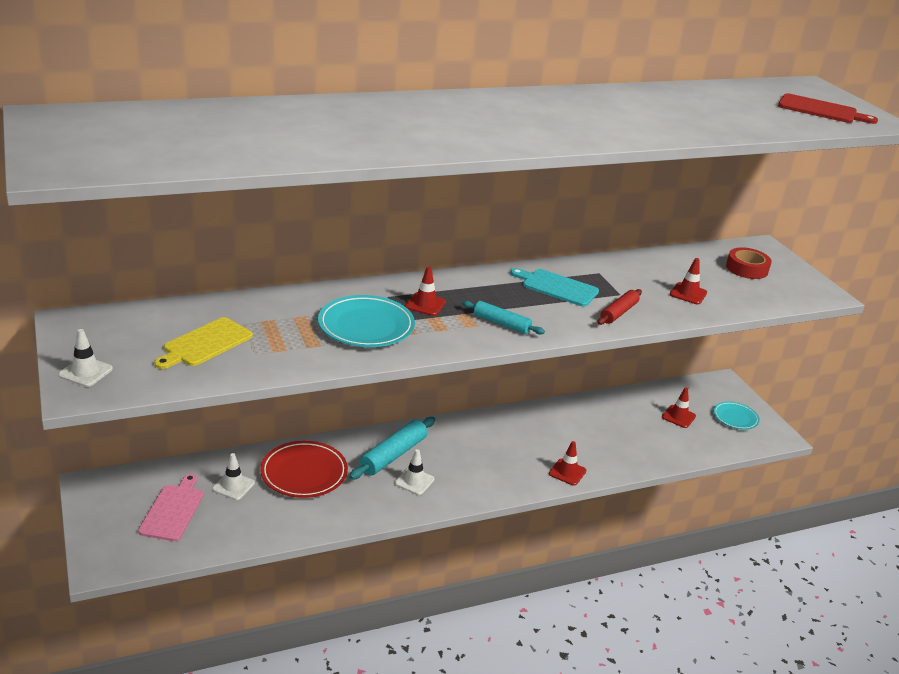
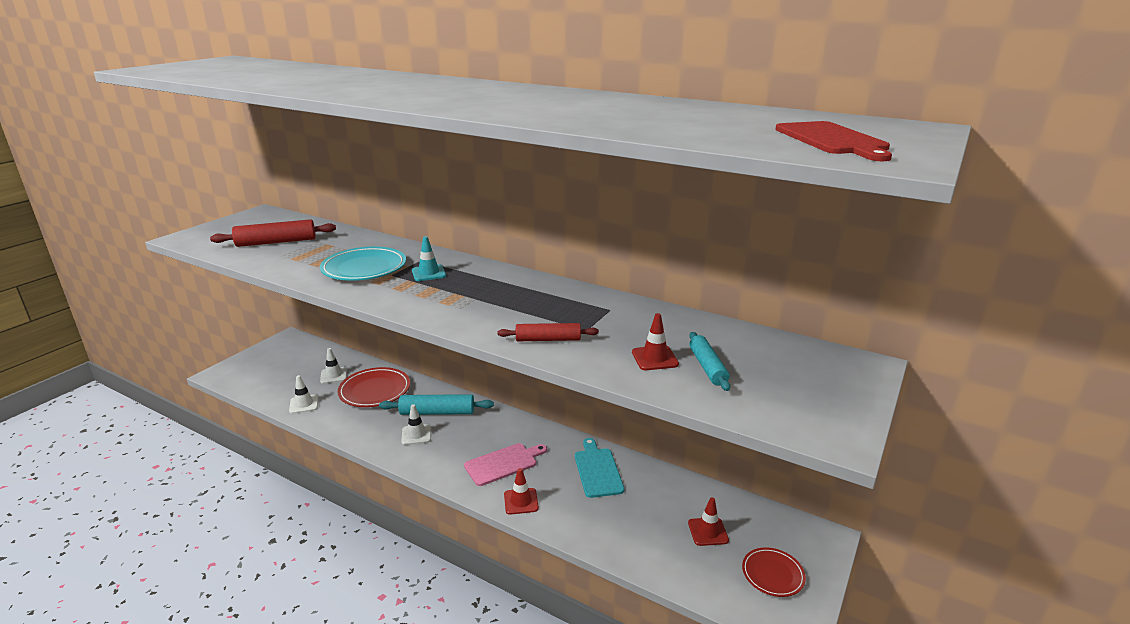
camera: 55 degrees right, 5 degrees down
(85, 372) = (207, 232): white traffic cone -> white traffic cone (304, 404)
(173, 510) = (289, 369): pink cutting board -> pink cutting board (503, 463)
(205, 344) = (276, 242): yellow cutting board -> red rolling pin
(425, 304) = (428, 273): red traffic cone -> turquoise traffic cone
(501, 323) = (442, 304): turquoise rolling pin -> turquoise rolling pin (707, 367)
(557, 287) = (546, 303): turquoise cutting board -> turquoise cutting board (597, 470)
(735, 418) = (772, 574): turquoise plate -> red plate
(747, 268) = (785, 371): red tape -> none

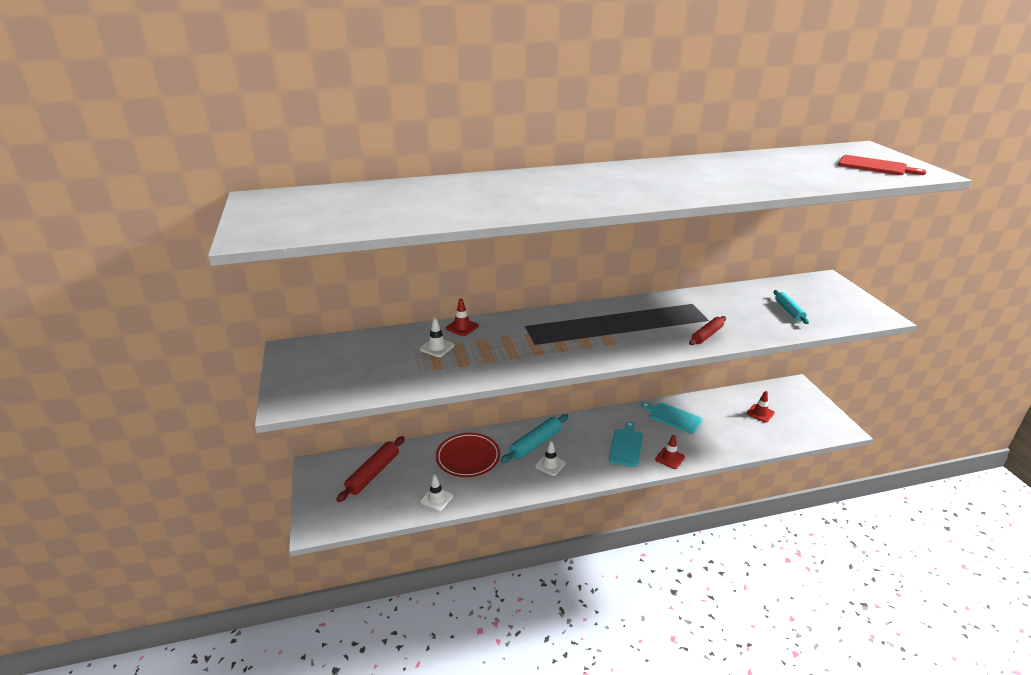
camera: 45 degrees left, 5 degrees up
(276, 242) = (383, 364): red rolling pin -> red rolling pin (373, 473)
(334, 375) = (415, 467): white traffic cone -> white traffic cone (437, 347)
(364, 268) = (506, 349): turquoise plate -> none
(428, 273) = (553, 331): turquoise traffic cone -> none
(503, 463) = (626, 446): pink cutting board -> turquoise cutting board
(654, 358) = (765, 318): red traffic cone -> red traffic cone (462, 327)
(707, 367) = (789, 311): turquoise rolling pin -> turquoise rolling pin turned 45 degrees clockwise
(772, 574) = (807, 414): red plate -> none

